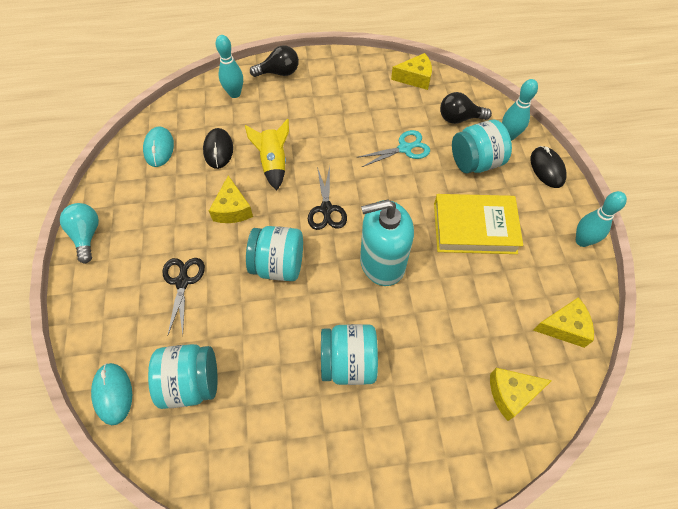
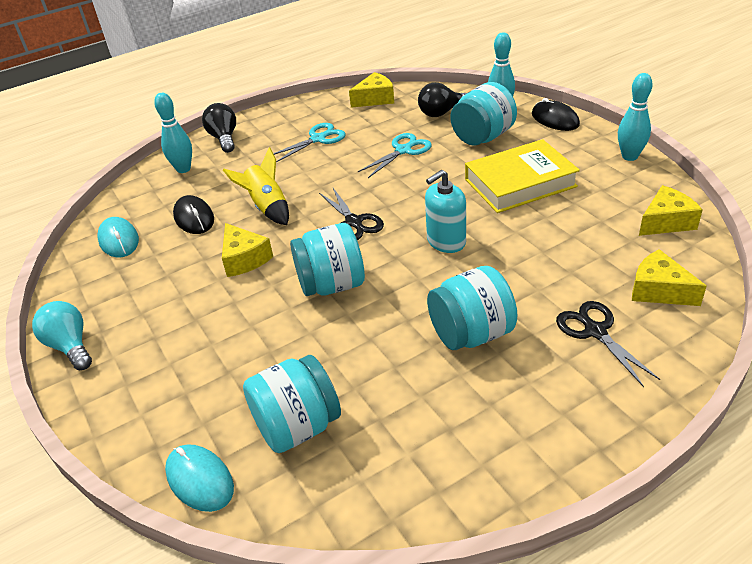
camera: 20 degrees left, 20 degrees down
(182, 281) = (224, 340): black scissors -> black scissors (594, 331)
(279, 72) = (224, 138): black light bulb -> black light bulb turned 75 degrees counterclockwise
(347, 105) = (318, 139): none -> turquoise scissors
(382, 262) = (446, 241): turquoise soap dispenser -> turquoise soap dispenser, size x0.65
(511, 393) = (659, 290): yellow cheese -> yellow cheese turned 75 degrees clockwise

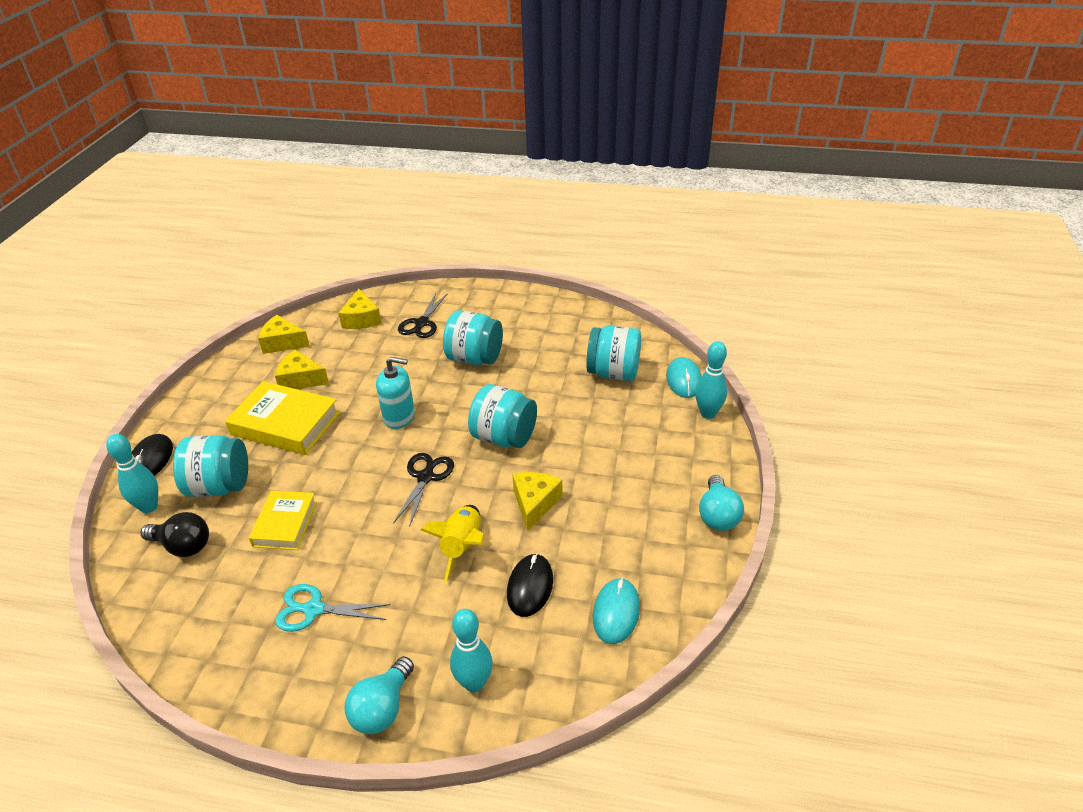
camera: 140 degrees left, 0 degrees up
(224, 138) = (382, 708): black light bulb -> turquoise light bulb
(375, 99) = (180, 630): yellow cheese -> yellow cheese (301, 379)
(404, 150) = (285, 524): turquoise scissors -> yellow book
(629, 156) = (197, 391): turquoise bowling pin -> turquoise bowling pin (708, 413)

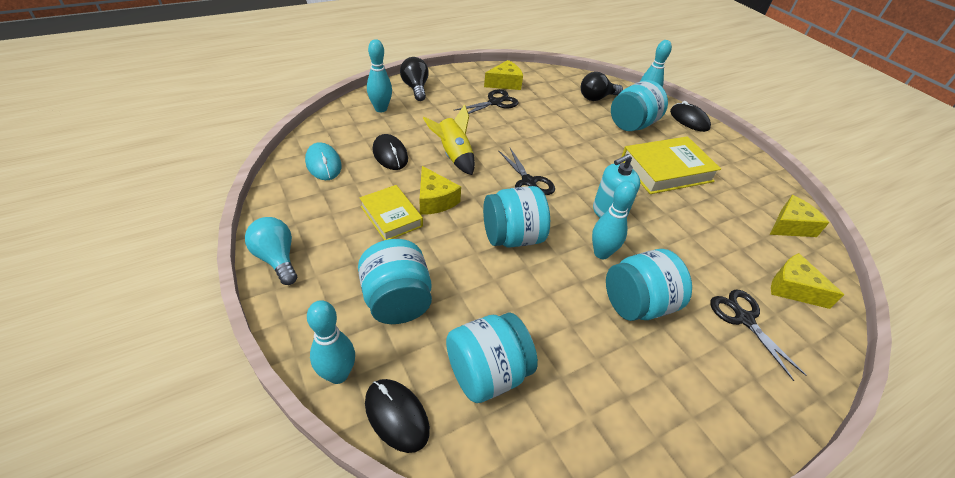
camera: 135 degrees right, 5 degrees up
(285, 524) = (567, 125): yellow book -> yellow book (391, 216)
(301, 379) = (718, 204): yellow cheese -> yellow cheese (505, 83)
(313, 609) = (495, 102): turquoise scissors -> black scissors
(382, 708) = (415, 88): turquoise light bulb -> black light bulb
(452, 394) = (601, 253): none -> turquoise bowling pin
(639, 436) = (397, 301): none -> turquoise jar
(683, 380) = (397, 416): turquoise mouse -> black mouse

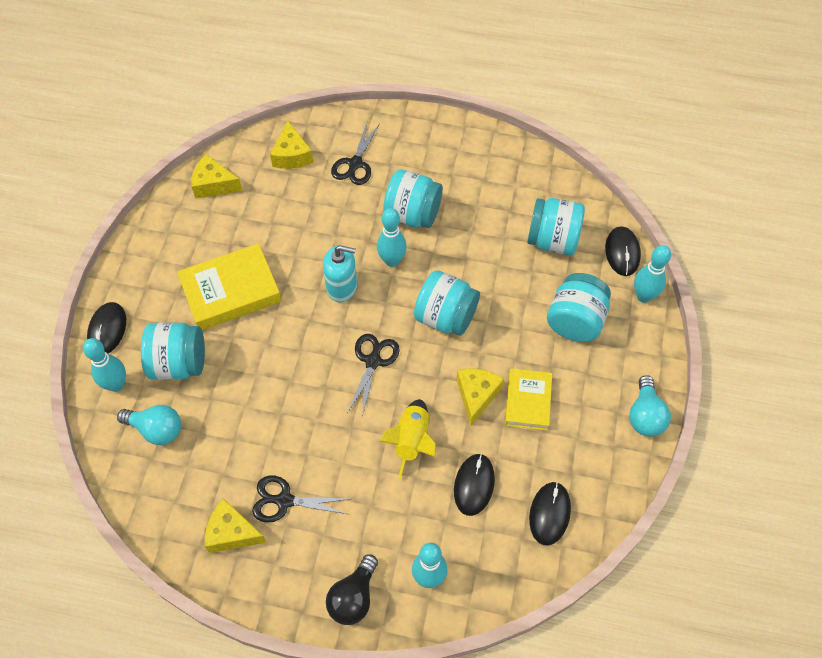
camera: 135 degrees left, 15 degrees up
(323, 164) = (549, 514): turquoise mouse -> black mouse
(596, 98) = (156, 429): black light bulb -> turquoise light bulb
(666, 170) = (231, 291): yellow book -> yellow book turned 45 degrees counterclockwise

